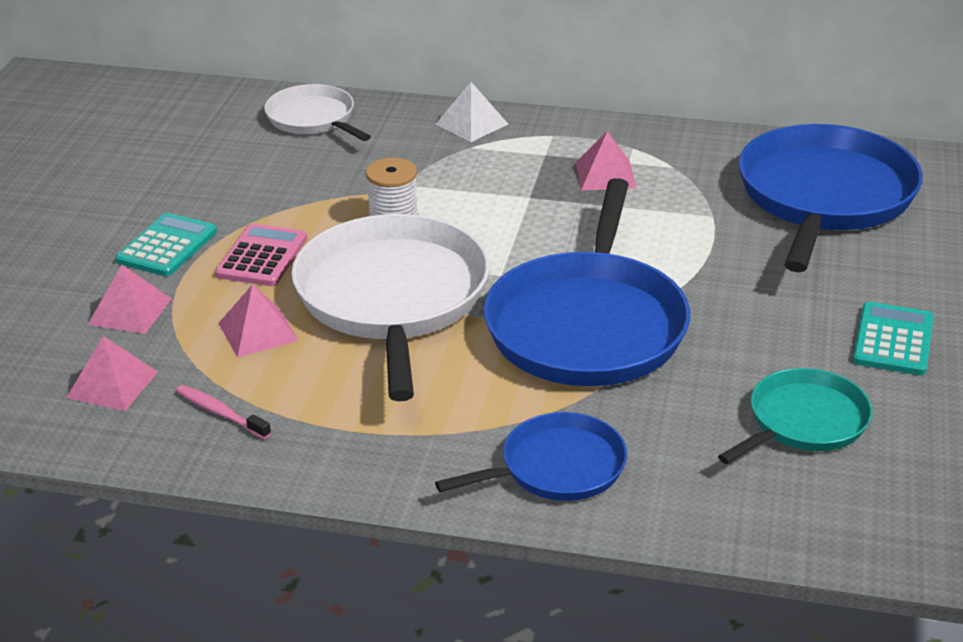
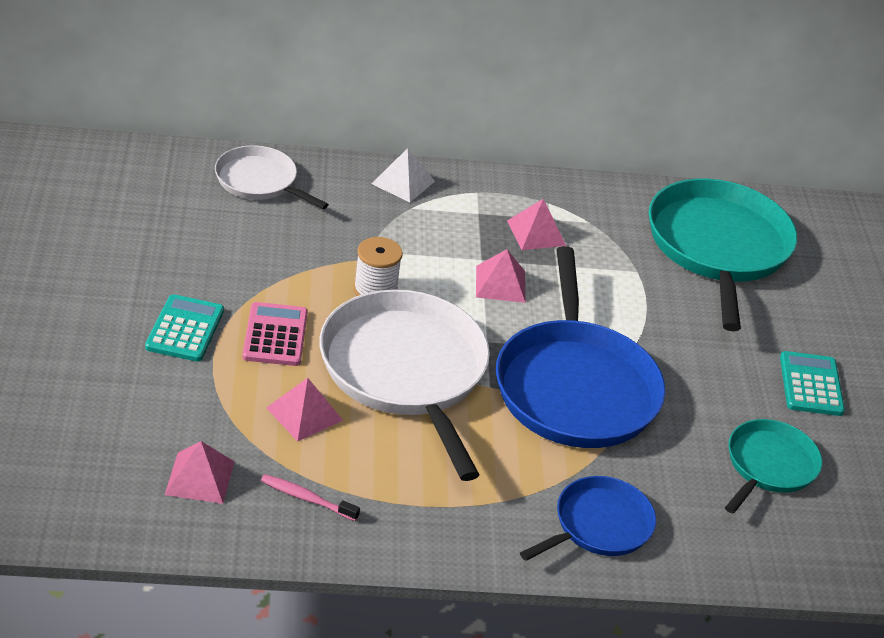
camera: 20 degrees left, 5 degrees up
(130, 311) = (182, 401): pink pyramid -> pink pyramid (500, 284)
(824, 197) = (718, 247): blue pan -> turquoise pan

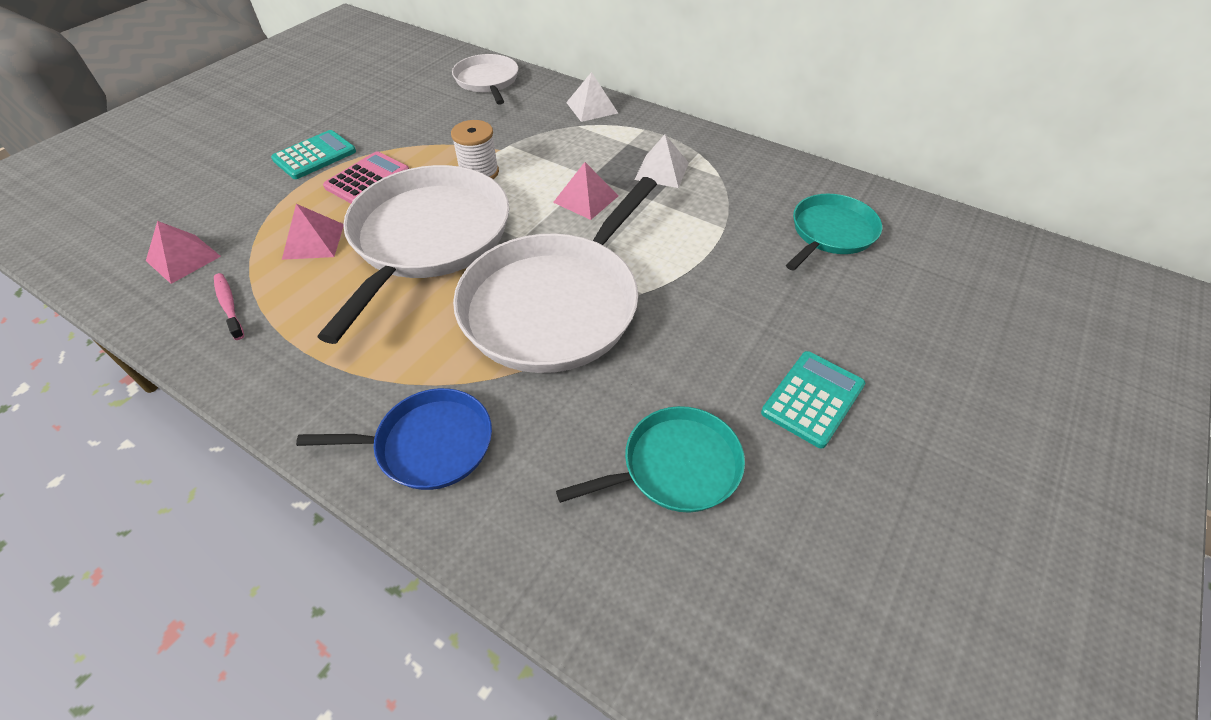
camera: 40 degrees right, 10 degrees up
(536, 233) = (662, 171): pink pyramid -> white pyramid
(575, 387) = (555, 304): blue pan -> white pan
(718, 247) = (831, 233): turquoise pan -> turquoise pan, size x0.54

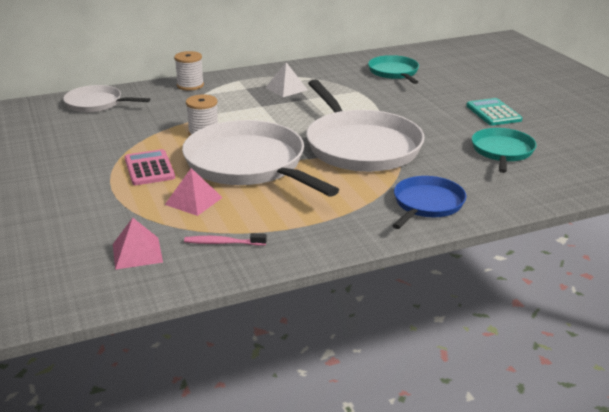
camera: 55 degrees left, 20 degrees down
(314, 155) = (83, 180): turquoise calculator -> none
(586, 199) = (281, 113): pink pyramid -> none
(592, 107) = (190, 85): white pyramid -> white spool

